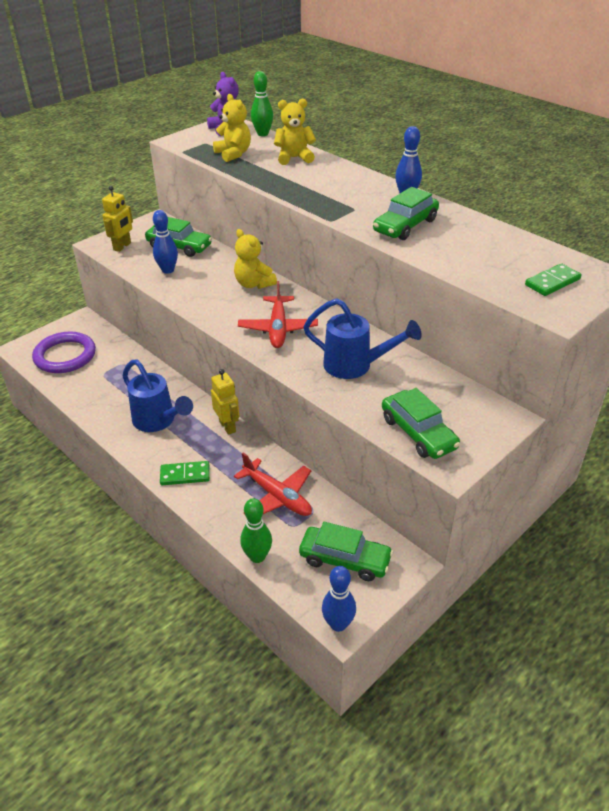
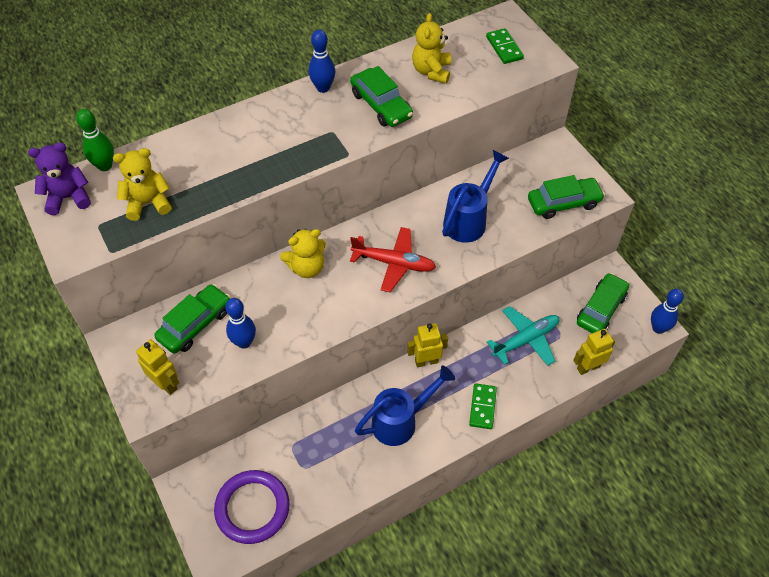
camera: 75 degrees left, 15 degrees up
(257, 556) = (588, 367): green bowling pin -> yellow robot
(277, 496) = (525, 340): red plane -> turquoise plane
(294, 158) = (190, 151): yellow teddy bear -> yellow teddy bear (431, 71)

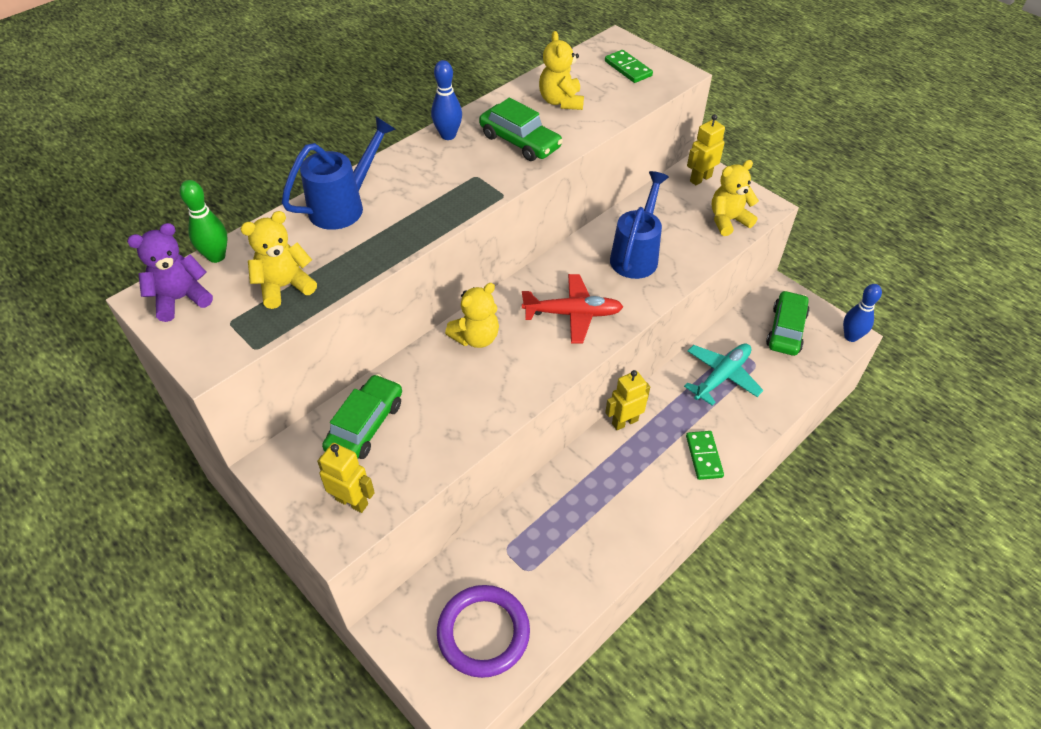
camera: 15 degrees left, 5 degrees down
(244, 342) = (432, 433): blue bowling pin -> none
(401, 421) = (621, 491): blue watering can -> blue watering can (344, 205)
(563, 203) = (728, 220): green car -> yellow teddy bear
(588, 367) = (797, 390): yellow robot -> yellow robot (700, 178)

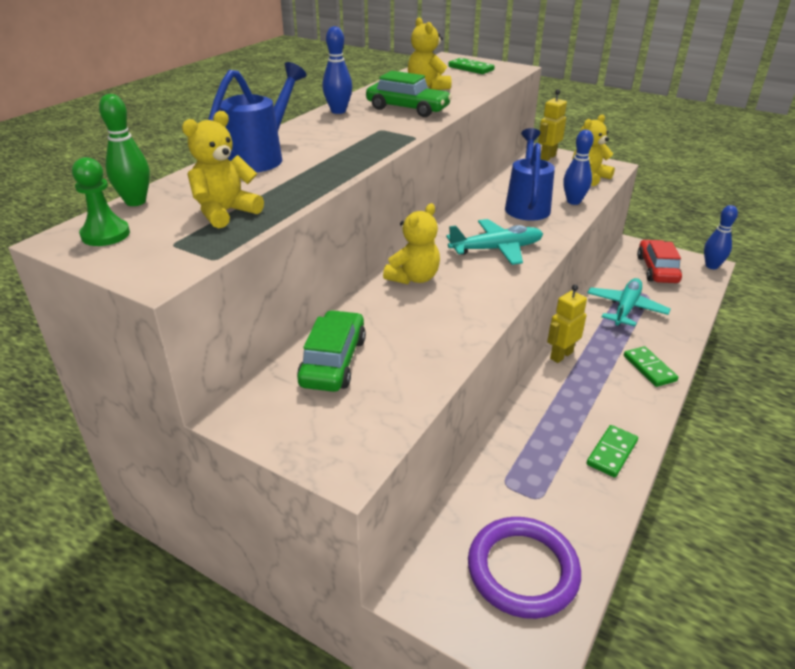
camera: 15 degrees left, 15 degrees down
(181, 299) = (105, 234): purple teddy bear -> green pawn
(352, 501) = (350, 429): yellow robot -> none
(572, 314) = (496, 249): red plane -> turquoise plane
(615, 541) = (611, 453): none -> green domino
(689, 257) = (573, 201): none -> blue bowling pin
(786, 330) = (657, 269): green car -> red car

